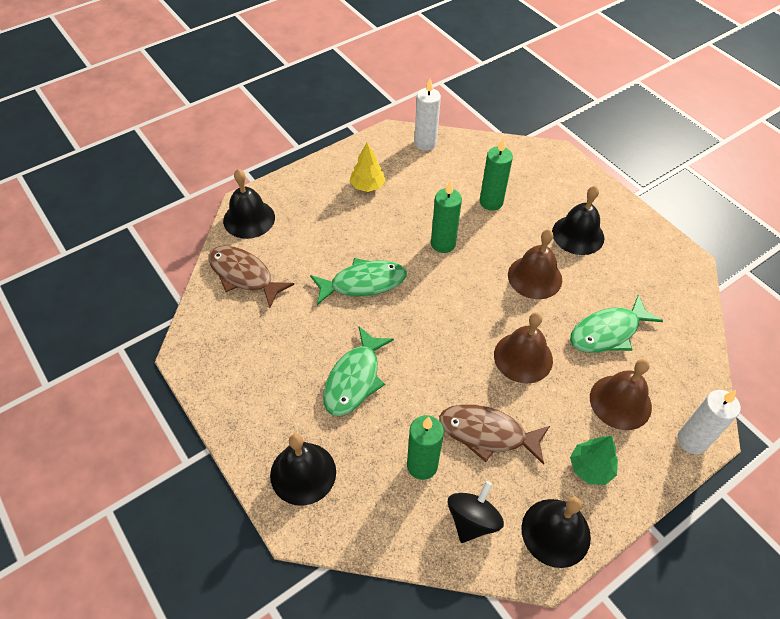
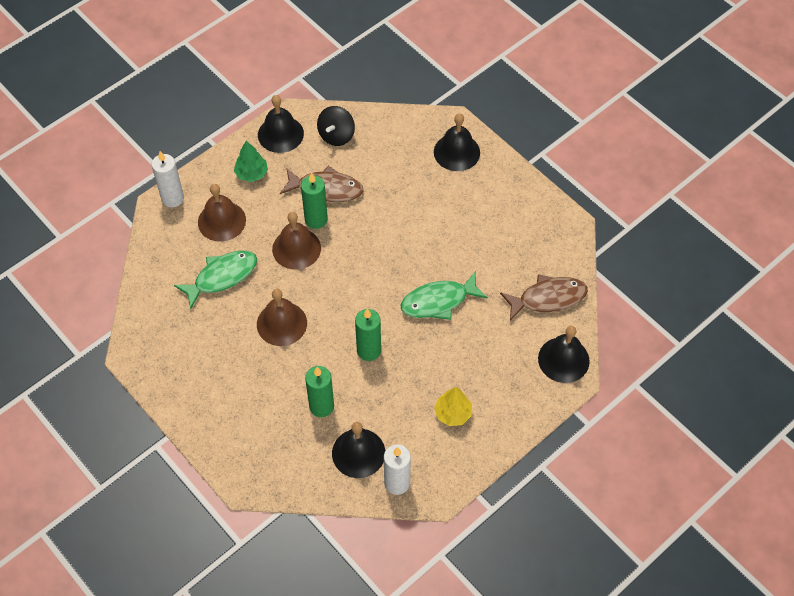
camera: 175 degrees right, 5 degrees up
(244, 275) = (548, 298): brown fish -> brown fish turned 45 degrees counterclockwise
(354, 379) = (432, 218): green fish -> none
(422, 465) = (373, 164): green candle -> green candle (316, 219)
(578, 235) = (235, 375): black bell -> black bell (358, 453)

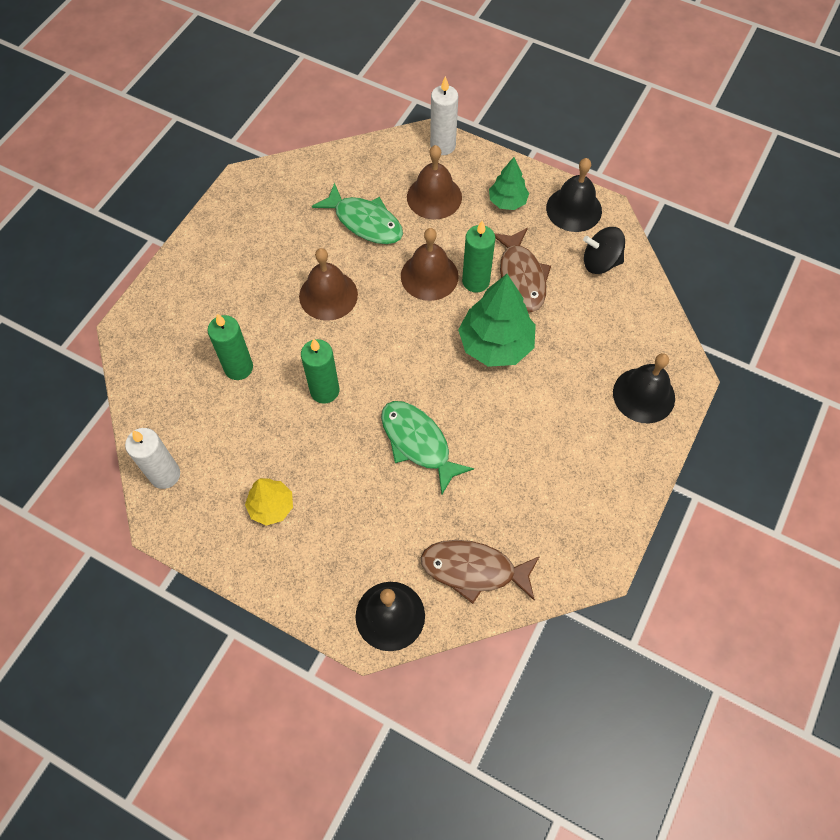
camera: 70 degrees right, 5 degrees up
(358, 453) = (192, 423): black bell -> none
(377, 225) = (495, 344): none -> green tree
(548, 298) = (473, 570): brown fish -> brown fish turned 135 degrees clockwise

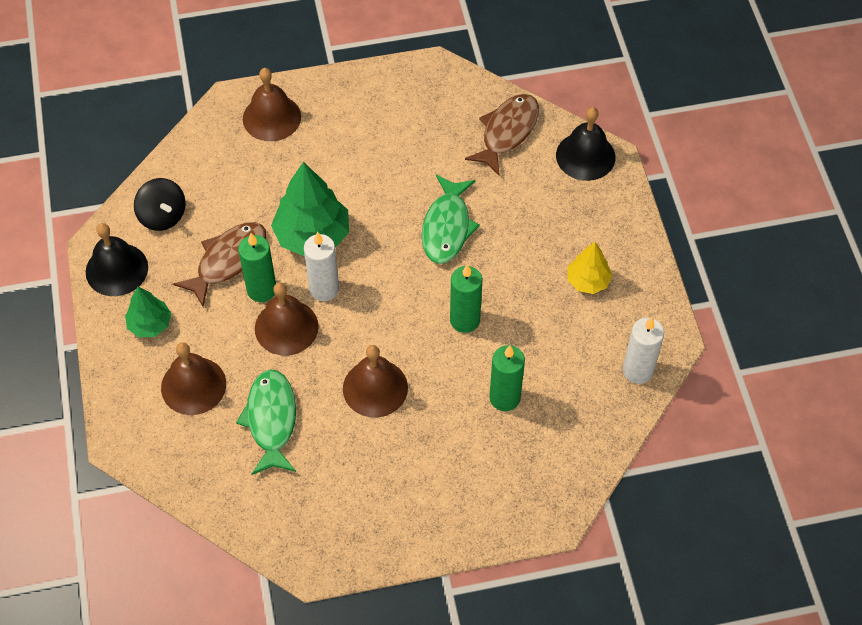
camera: 130 degrees left, 5 degrees down
(443, 146) = (122, 423): white candle -> white candle (324, 289)
(473, 570) = (507, 132): brown fish -> brown fish turned 120 degrees counterclockwise
(643, 395) = (271, 117): black bell -> brown bell

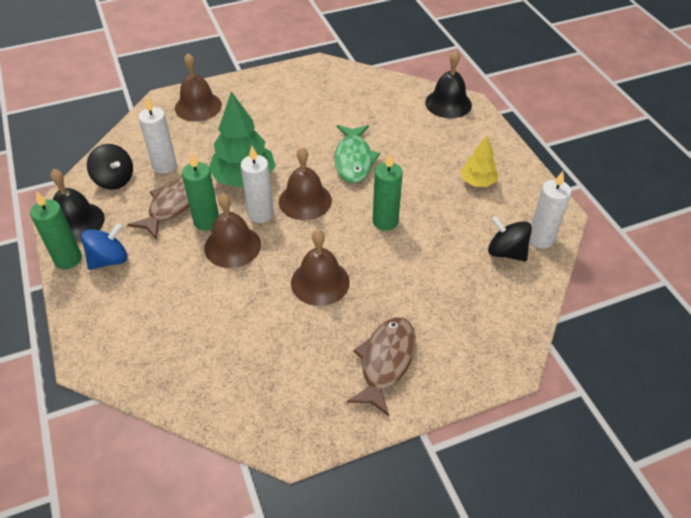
camera: 10 degrees left, 10 degrees down
(150, 324) = (109, 260): green tree -> blue spinning top
(193, 385) = (154, 302): brown bell -> brown bell (305, 201)
(222, 203) = (164, 165): none -> white candle
(271, 420) = (230, 321): green fish -> none
(504, 398) = (435, 274): green candle -> green candle (68, 259)
(507, 132) = (384, 95): brown fish -> brown fish (386, 361)
(592, 382) = (506, 252): none -> black spinning top

